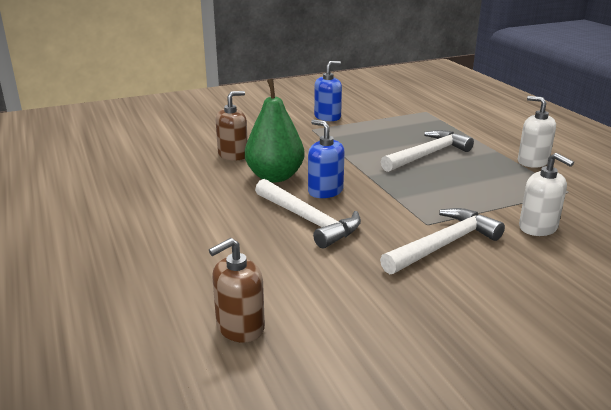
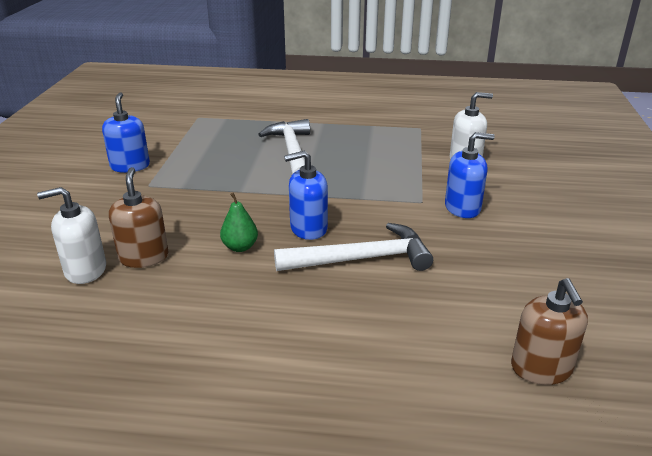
camera: 60 degrees left, 5 degrees up
(275, 177) = (240, 247): green pear -> green pear, size x0.49
(443, 245) = (462, 208): white hammer -> blue soap dispenser
(532, 162) = (358, 119): white soap dispenser -> white soap dispenser (85, 270)

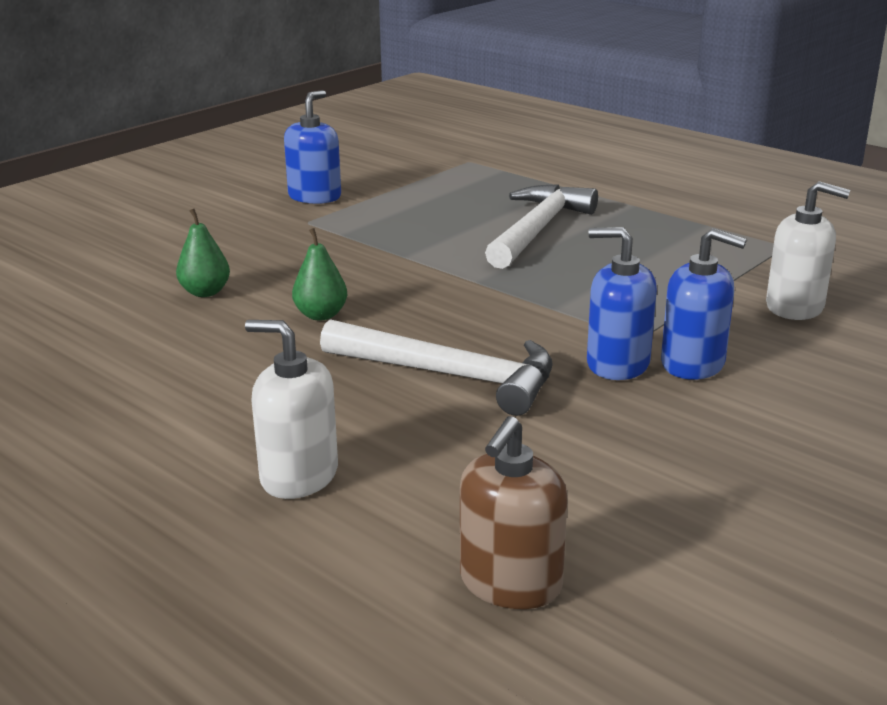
camera: 35 degrees right, 5 degrees down
(85, 270) = (134, 286): white soap dispenser -> white soap dispenser (299, 476)
(144, 257) = (205, 292): brown soap dispenser -> green pear
(308, 228) = (431, 321): blue soap dispenser -> blue soap dispenser (617, 364)

